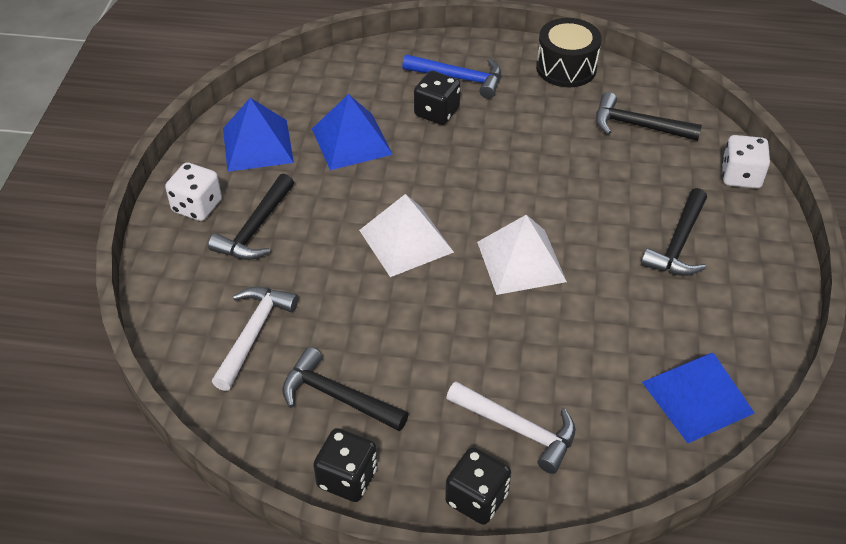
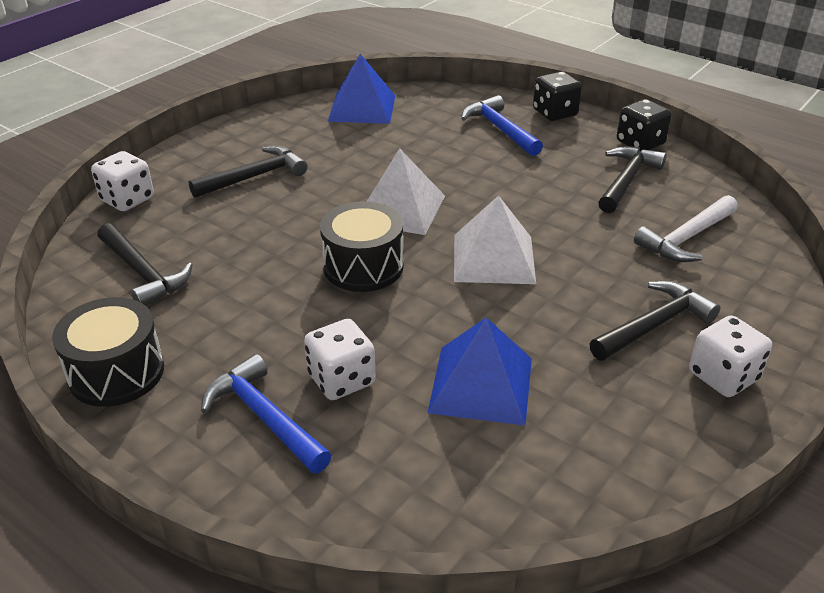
camera: 150 degrees left, 10 degrees down
(257, 145) = (614, 430): blue pyramid -> none
(337, 397) = (626, 180): black hammer -> black hammer turned 120 degrees counterclockwise
(437, 112) = (341, 379): black dice -> white dice
(497, 192) = (363, 266): none -> black drum
(518, 429) = (500, 129): white hammer -> blue hammer

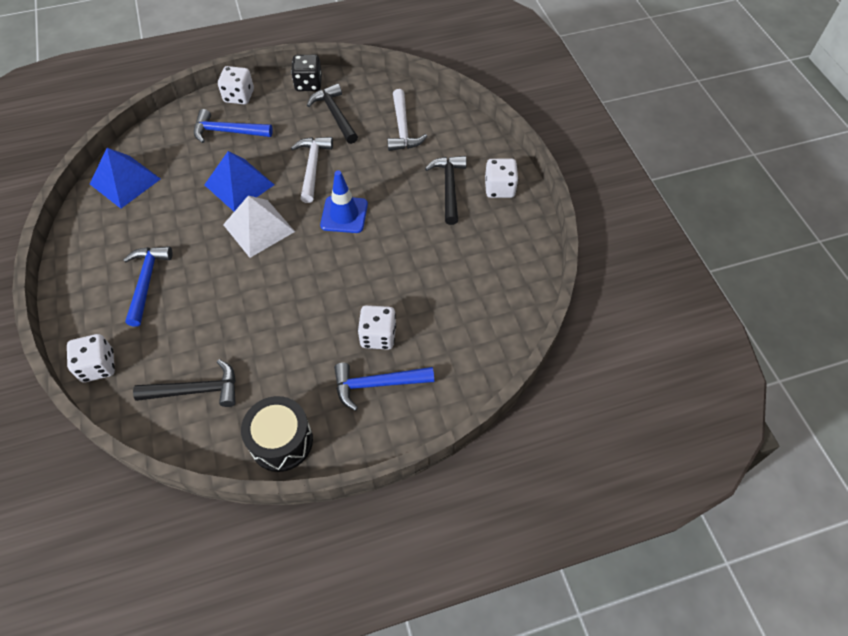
camera: 55 degrees left, 20 degrees up
(254, 176) = (146, 282): black hammer -> blue hammer
(363, 266) = (296, 276): black drum -> none
(481, 385) = (430, 280): blue pyramid -> blue pyramid (239, 185)
(493, 258) = (344, 215): white pyramid -> blue traffic cone
(530, 202) = (312, 167): none -> white hammer
(555, 113) = (239, 96): black dice -> white dice

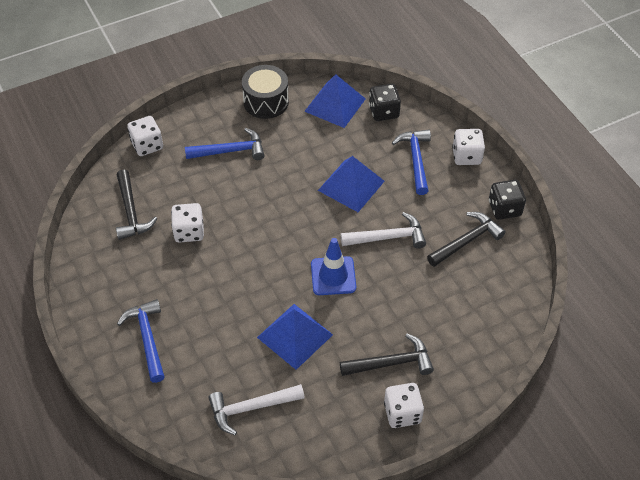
camera: 80 degrees right, 5 degrees down
(155, 144) = (383, 112): none -> black dice
(259, 228) = (303, 213): white pyramid -> none
(281, 441) = (89, 280): black drum -> black drum (266, 102)
(378, 336) = (197, 330): white dice -> white dice (189, 232)
(403, 128) = (465, 306): white hammer -> white hammer (251, 408)
(404, 254) = (295, 336): none -> blue pyramid

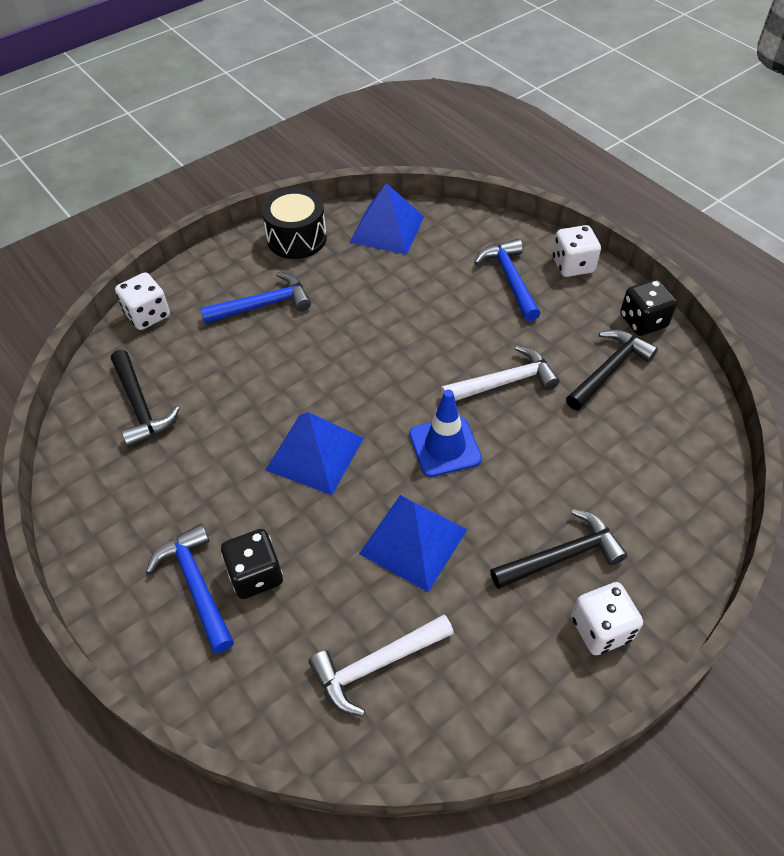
camera: 10 degrees left, 0 degrees up
(189, 232) = (228, 420): white dice -> none
(351, 185) = (435, 324): blue pyramid -> blue pyramid (315, 453)
(383, 112) = (451, 228): black dice -> black dice (255, 575)

